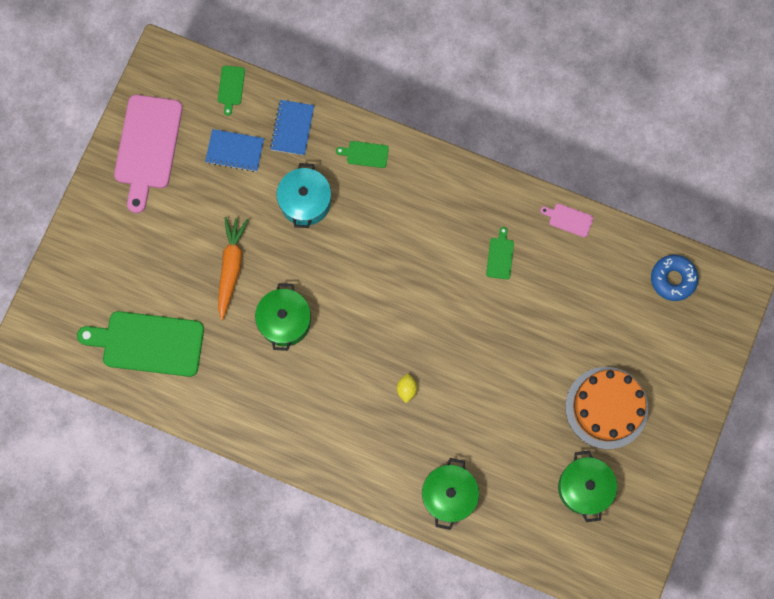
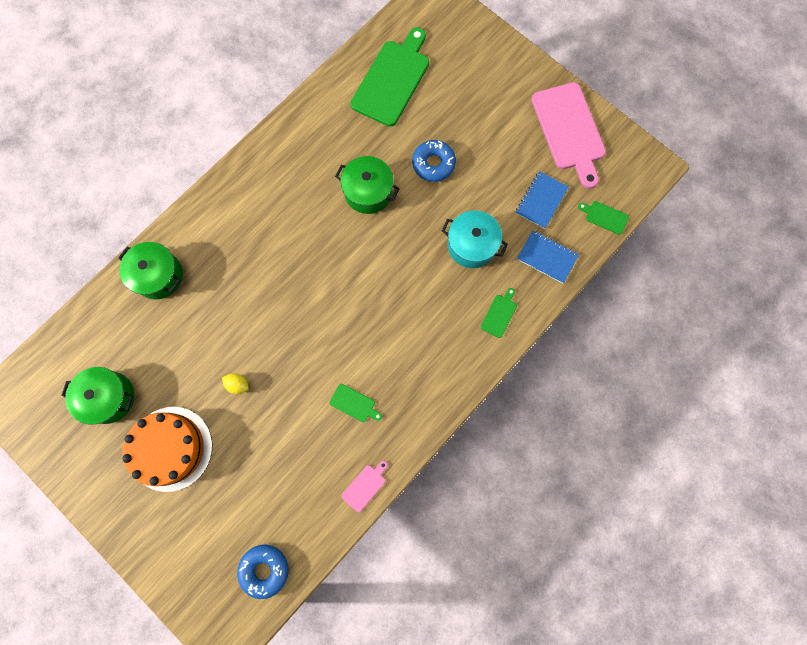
camera: 110 degrees right, 0 degrees up
(147, 147) = (569, 130): pink cutting board -> pink cutting board turned 135 degrees counterclockwise
(231, 267) = (433, 164): orange carrot -> blue donut
(406, 389) = (265, 273): yellow lemon -> yellow lemon (238, 384)

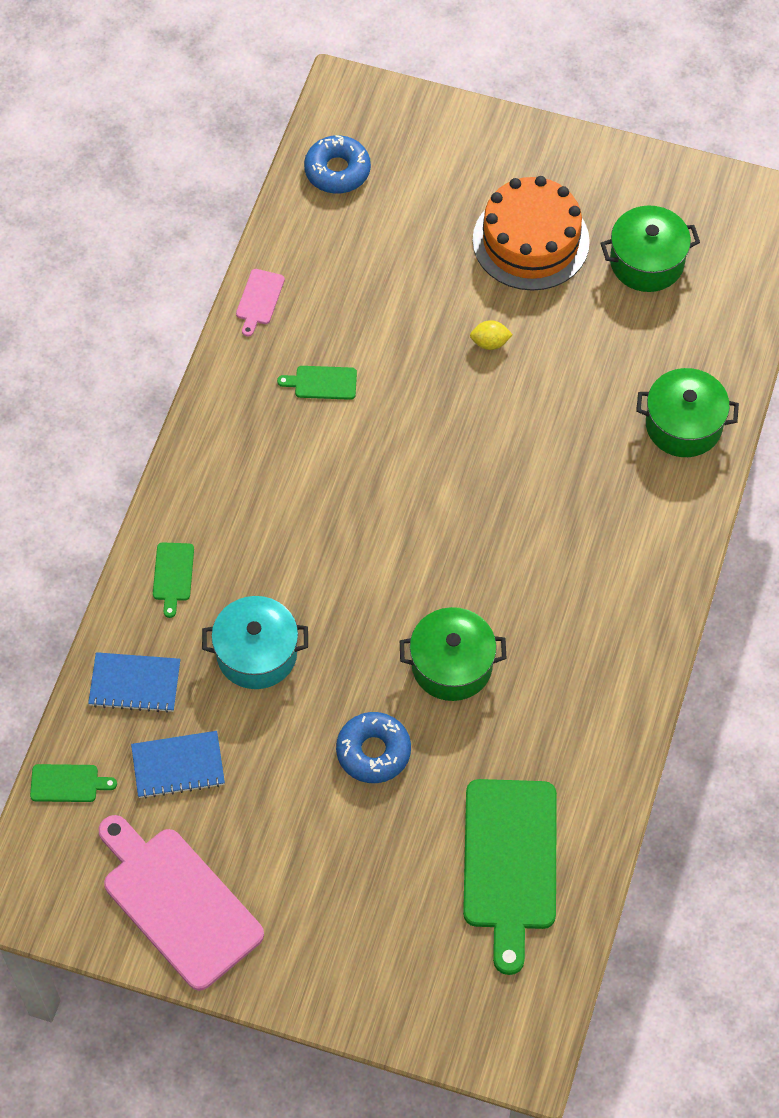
camera: 155 degrees right, 15 degrees down
(541, 201) = (178, 766): blue notebook -> blue notebook turned 75 degrees clockwise

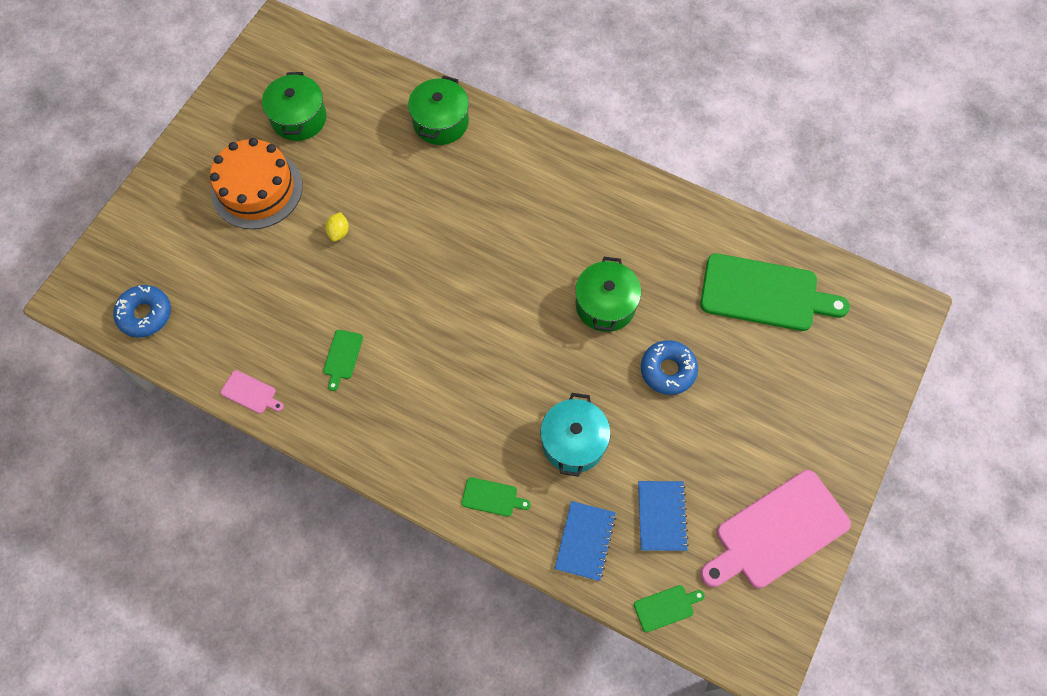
camera: 80 degrees left, 5 degrees up
(68, 783) = (666, 607): green cutting board -> green cutting board turned 60 degrees clockwise

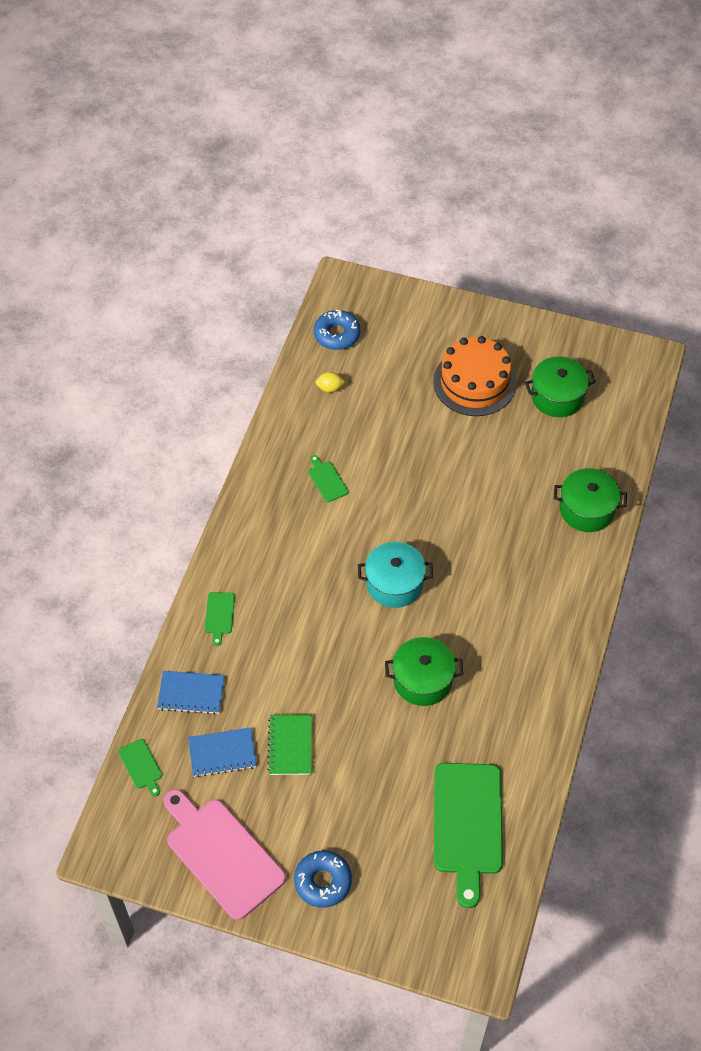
camera: 80 degrees right, 10 degrees down
(250, 393) = (282, 422): pink cutting board -> none
(339, 232) = (446, 452): yellow lemon -> yellow lemon (330, 388)
(342, 357) = (327, 480): green cutting board -> green cutting board turned 60 degrees clockwise
(573, 442) = (280, 672): turquoise pot -> turquoise pot (394, 584)
(661, 445) = (290, 745): none -> green notebook
(668, 370) = (366, 743): blue donut -> blue donut (323, 881)

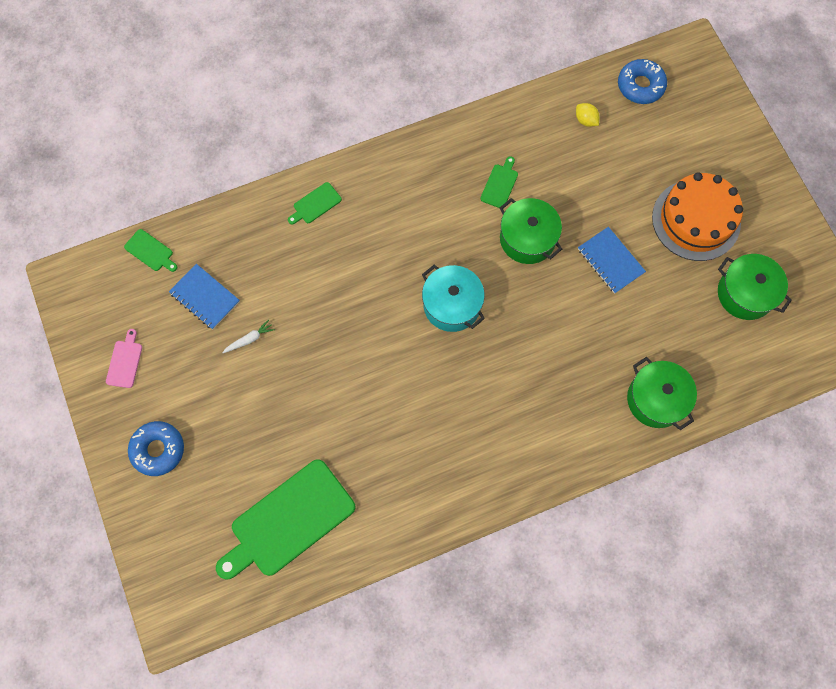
camera: 50 degrees right, 15 degrees up
(141, 766) = (150, 251): green cutting board -> green cutting board turned 75 degrees counterclockwise
(191, 693) = (235, 237): blue notebook -> blue notebook (610, 261)
(221, 854) = (125, 361): pink cutting board -> pink cutting board, size x0.43
(290, 745) = (249, 339): green notebook -> white carrot
(422, 680) = (385, 391): green pot -> green pot (527, 239)

